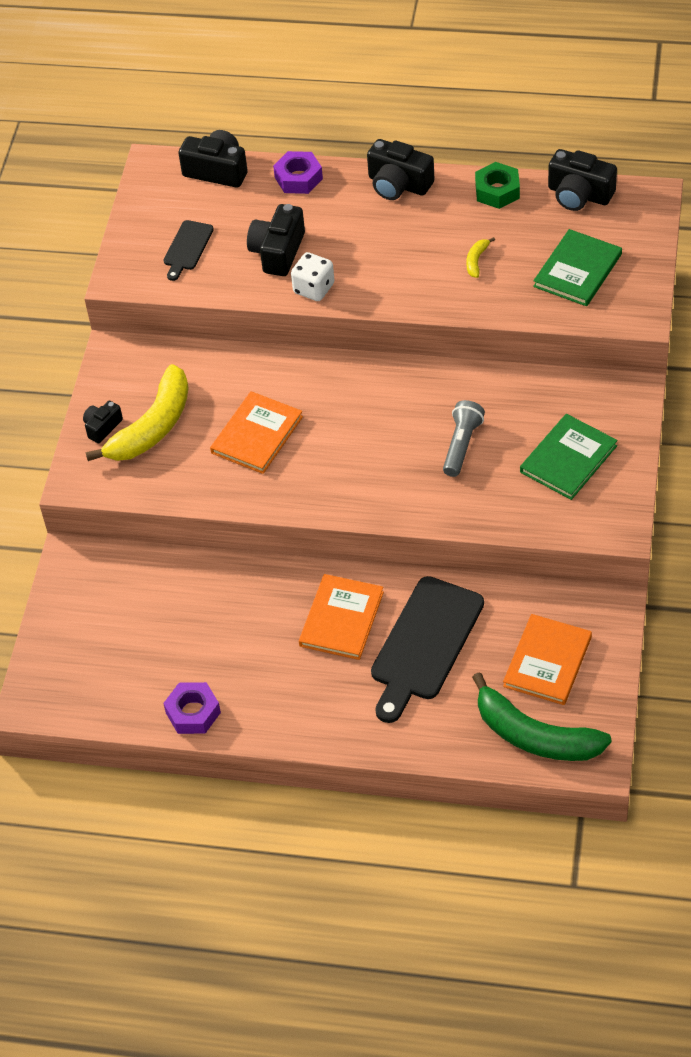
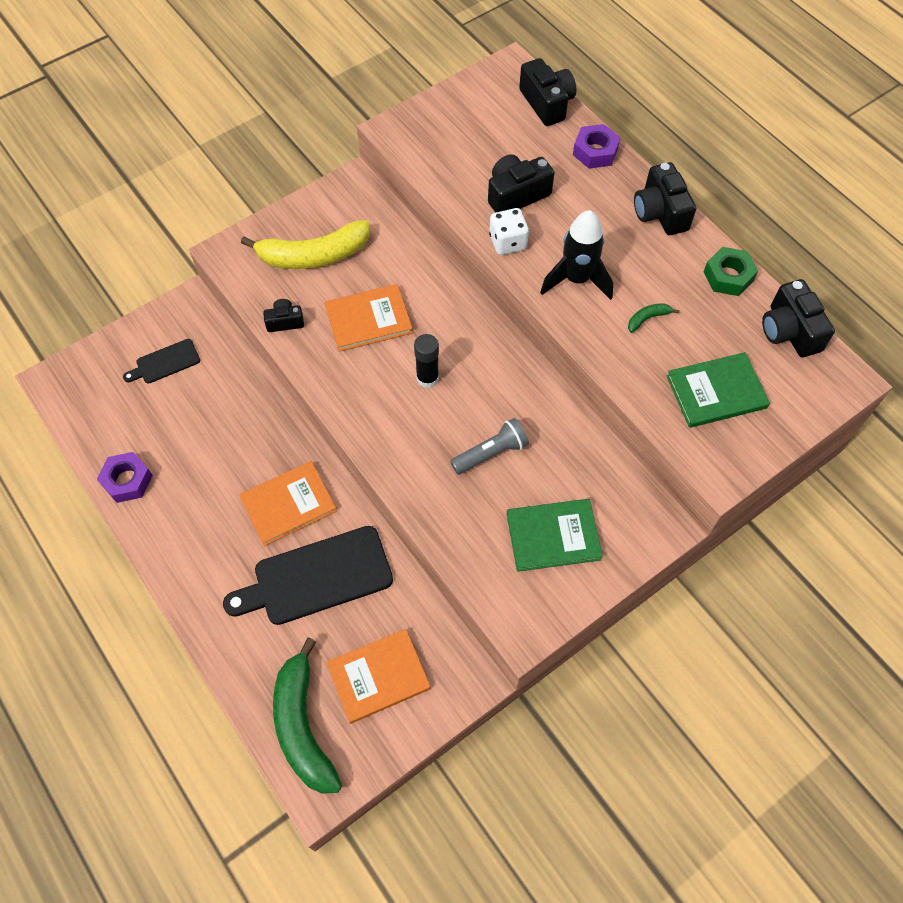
camera: 40 degrees right, 10 degrees up
(102, 427) = (285, 229): black camera -> black camera (285, 321)
(187, 248) = (461, 143): black cutting board -> black cutting board (165, 362)
(353, 436) = (427, 378): none -> black glue stick
(395, 274) = (576, 279): none -> black rocket
(476, 261) = (647, 318): yellow banana -> green banana

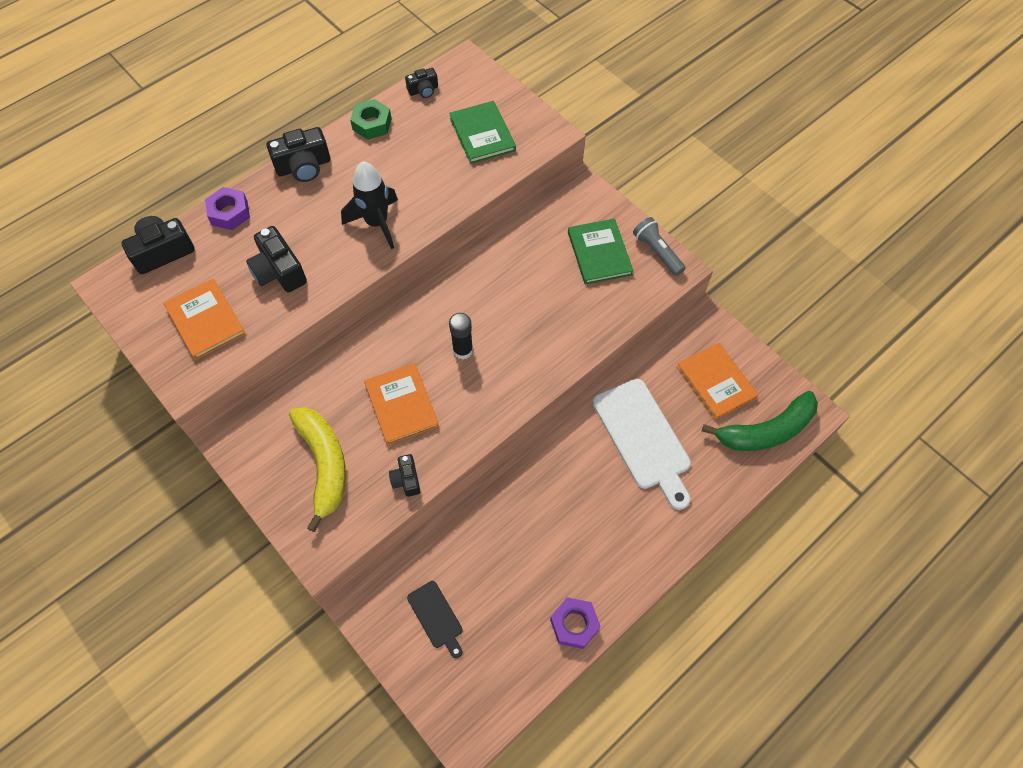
camera: 95 degrees left, 0 degrees up
(288, 504) = (579, 471): orange book -> orange book (205, 320)
(316, 577) = (643, 438): black cutting board -> white cutting board
(491, 453) = (532, 298): grey flashlight -> grey flashlight (657, 252)
(508, 242) = (336, 275): white dice -> none
(647, 318) = (416, 175): green banana -> none
(789, 331) = (423, 90): black camera -> black camera, size x0.58

